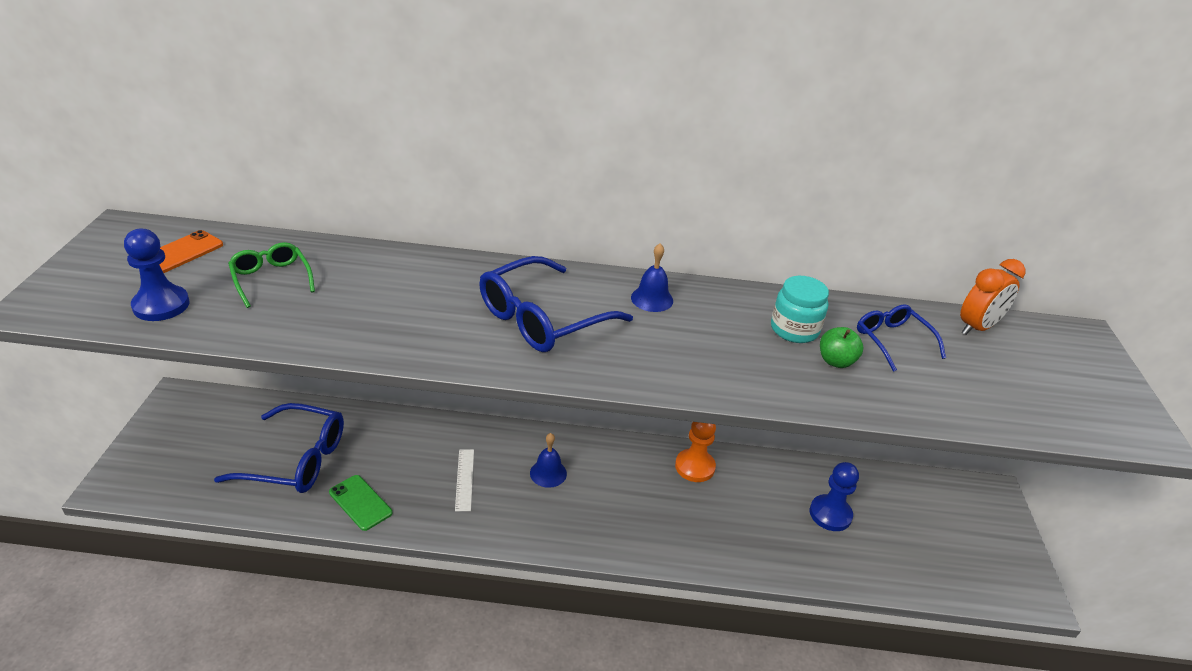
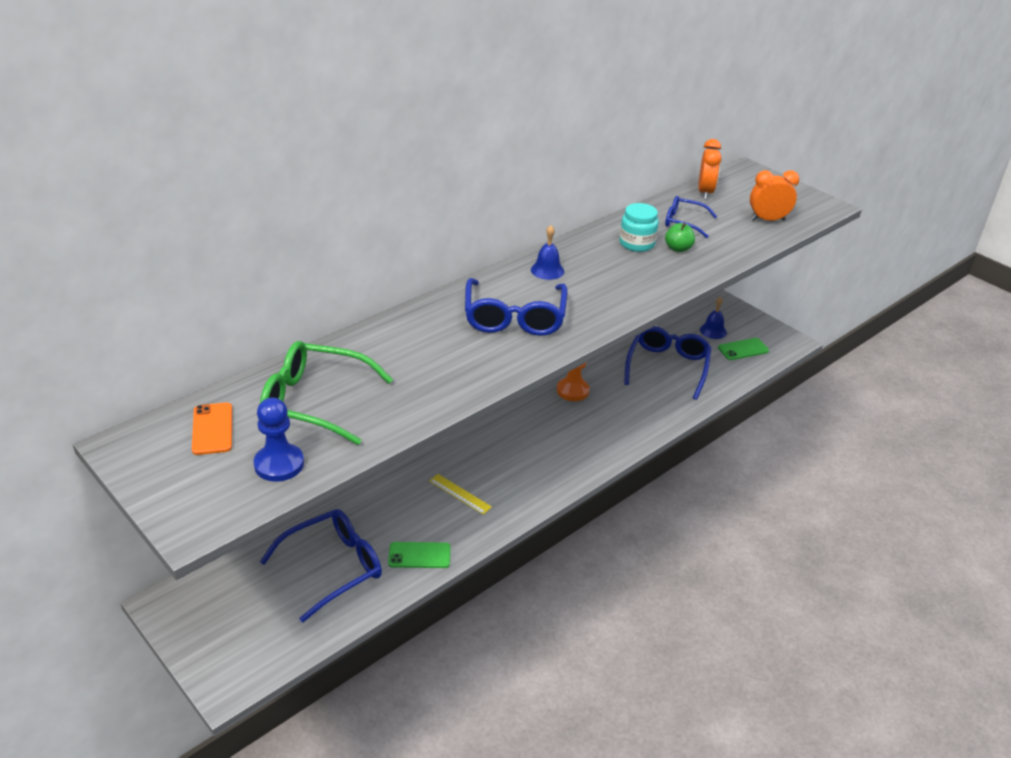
camera: 45 degrees left, 0 degrees up
(271, 279) = (314, 402): green glasses -> green glasses, size x1.72
(464, 479) = (460, 494): white ruler -> yellow ruler
(548, 473) = (501, 453): blue bell -> blue bell (713, 331)
(830, 514) = (667, 366): blue pawn -> blue glasses
(952, 560) = (743, 349): none -> green phone
(1018, 400) = (768, 220): none -> orange clock

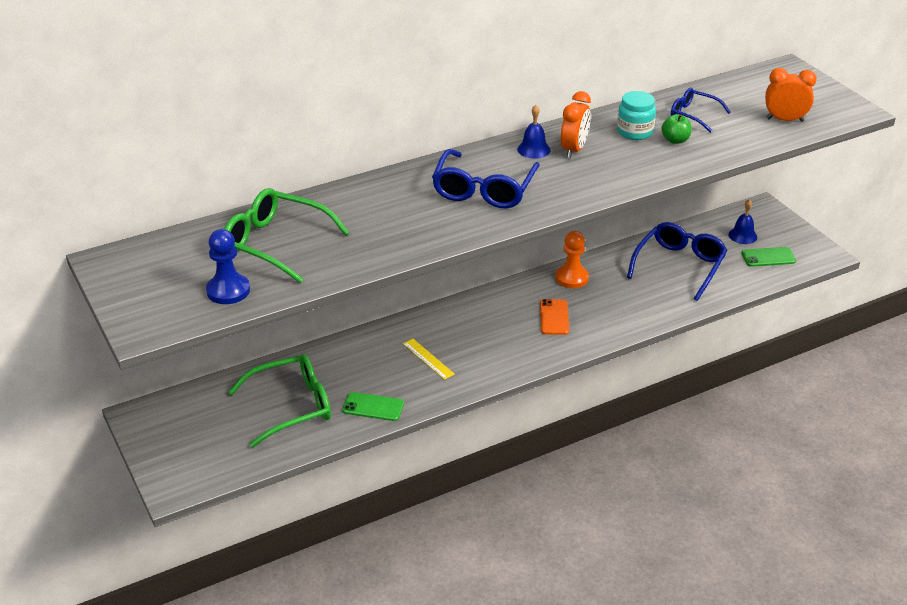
camera: 15 degrees right, 0 degrees up
(212, 429) = (182, 256): orange phone -> orange phone (554, 317)
(333, 567) = (292, 406): blue glasses -> green glasses
(705, 192) = (730, 87): orange clock -> orange clock (574, 150)

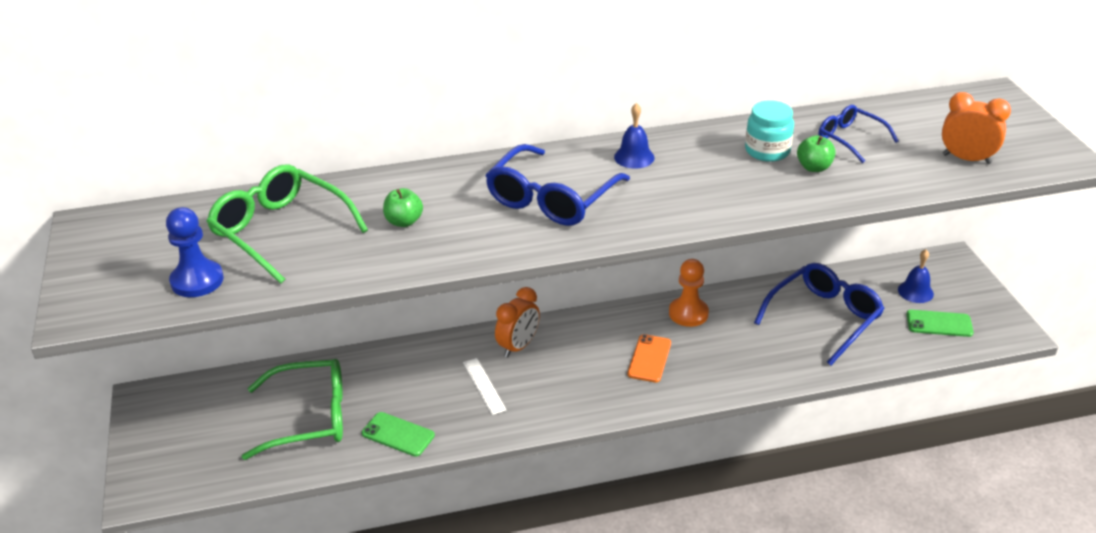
camera: 15 degrees right, 0 degrees up
(374, 223) = (404, 222): none -> green apple
(428, 359) = (484, 386): yellow ruler -> white ruler
(574, 150) = (682, 164): orange clock -> orange clock (518, 346)

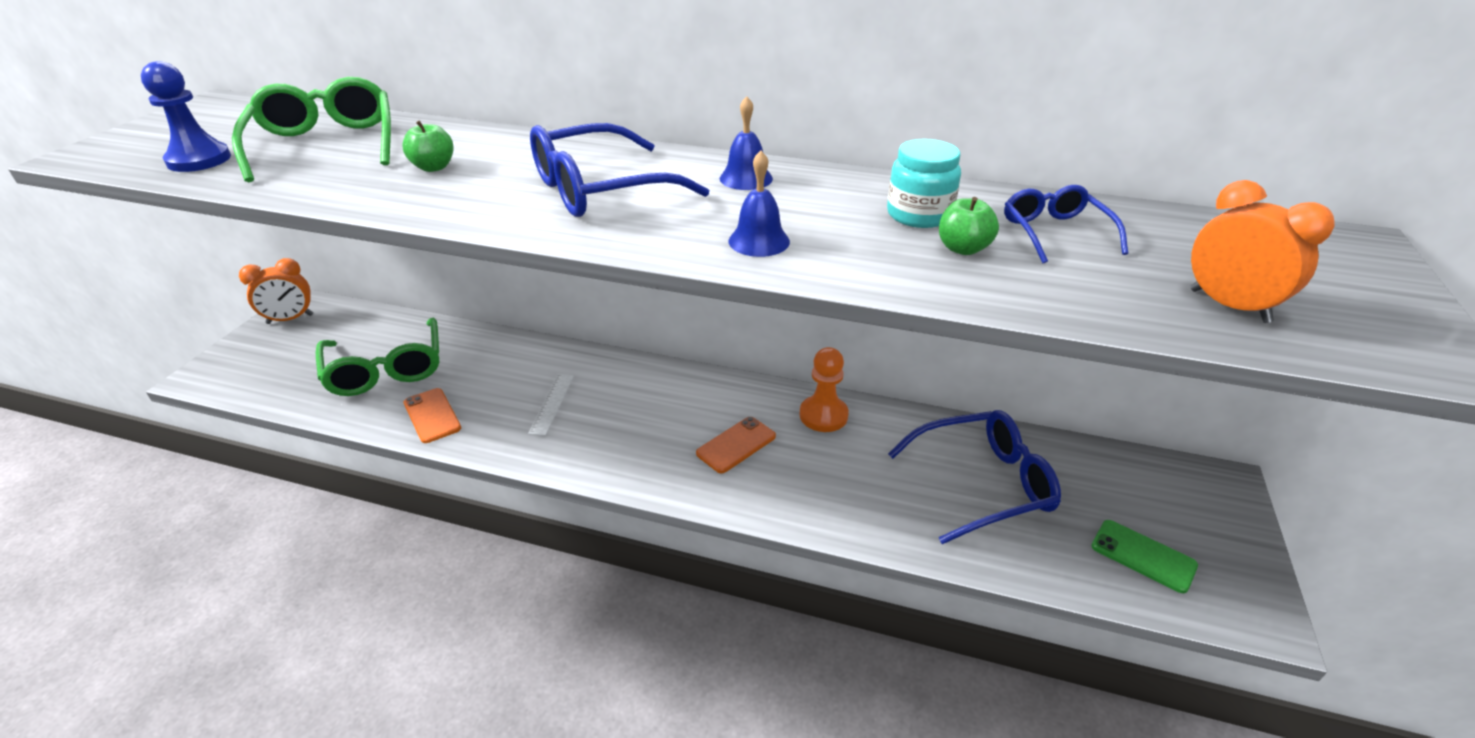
camera: 30 degrees right, 0 degrees up
(310, 417) = (386, 369): green glasses -> green glasses turned 45 degrees clockwise
(398, 434) = (432, 415): green phone -> orange phone
(518, 346) = (622, 380): orange clock -> orange clock (290, 319)
(915, 291) = (1137, 501): blue bell -> blue bell (759, 241)

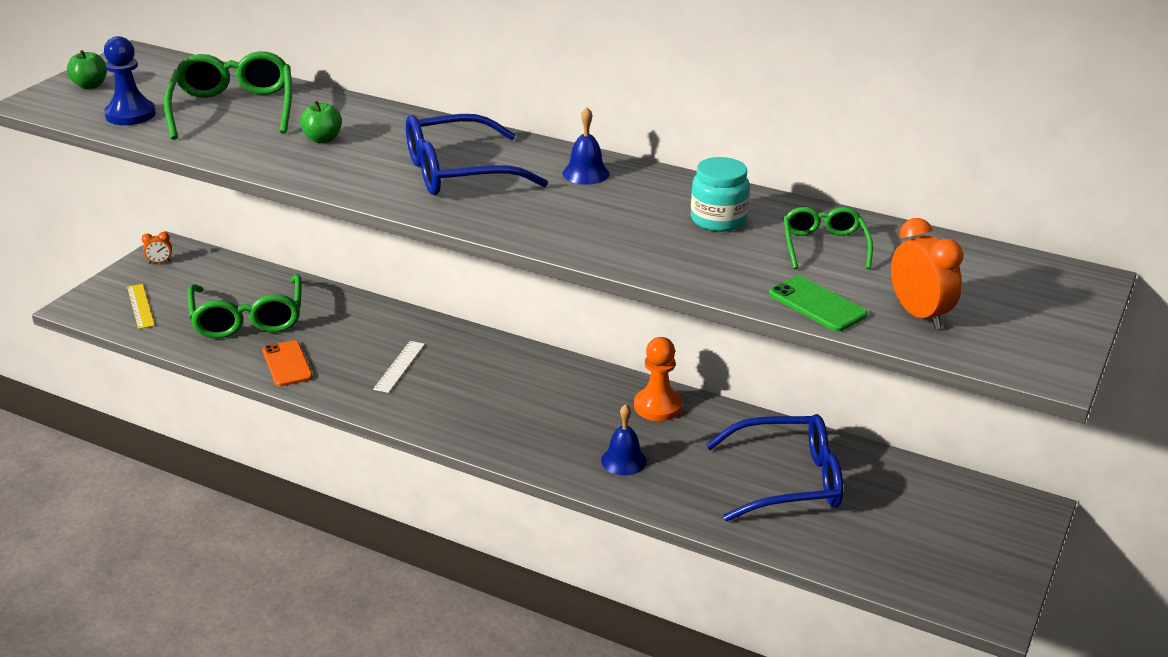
camera: 10 degrees right, 5 degrees down
(269, 368) = (140, 306): none -> yellow ruler
(290, 319) = (160, 262): orange clock -> orange clock, size x0.51
(736, 445) = (564, 421): orange phone -> none
(759, 241) = (573, 229): blue bell -> blue bell (623, 460)
(963, 249) = (737, 251): green apple -> green apple (90, 86)
(1054, 233) = (824, 246): blue glasses -> green glasses
(1143, 556) = (910, 554): green phone -> green phone (817, 304)

